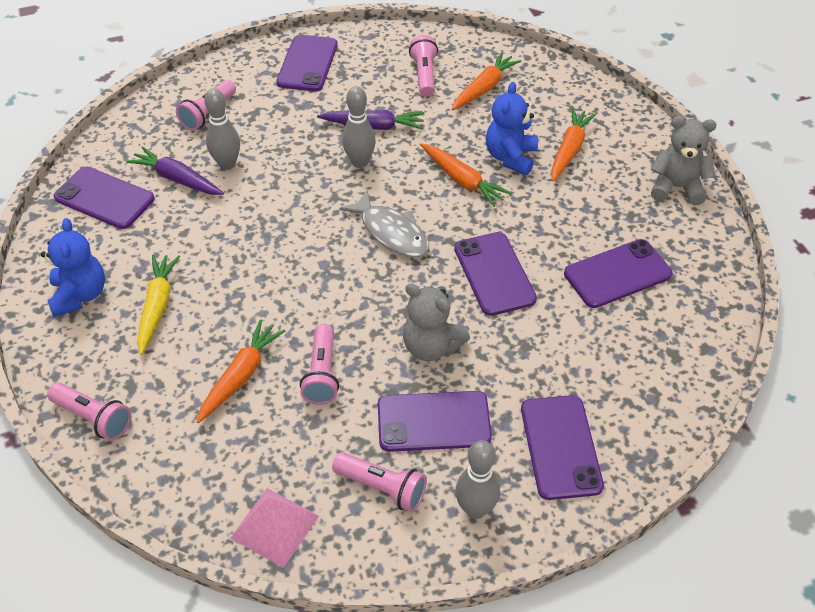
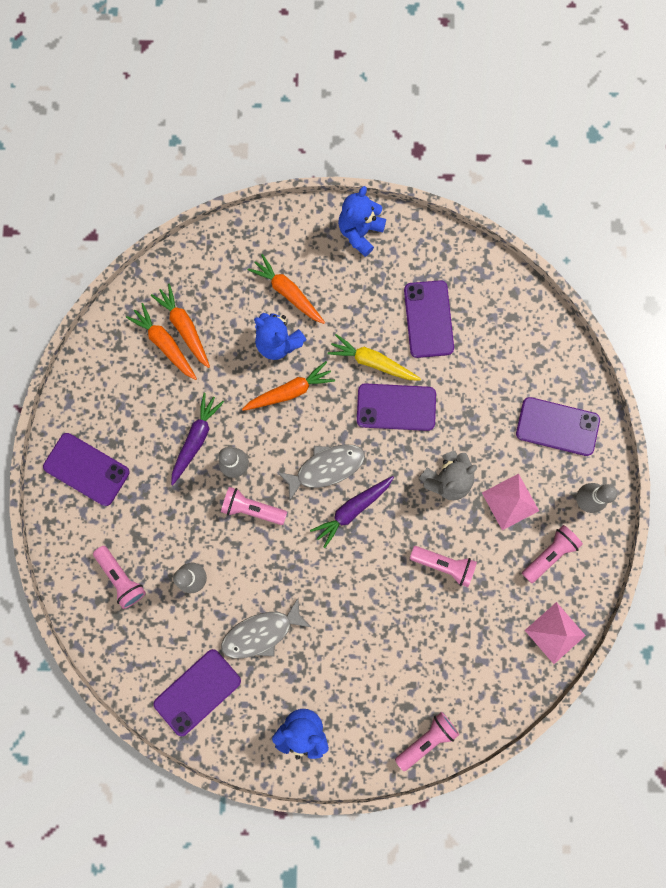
camera: 70 degrees left, 30 degrees up
(157, 306) = (337, 671): yellow carrot -> yellow carrot (372, 362)
(177, 179) = (197, 624): purple carrot -> purple carrot (352, 510)
(184, 230) = (261, 632): none -> grey fish
(241, 376) = (425, 623): orange carrot -> orange carrot (165, 344)
(424, 75) = (146, 371): pink flashlight -> pink flashlight (252, 508)
(433, 421) = (510, 501): purple phone -> pink pyramid
(676, 187) = (360, 232): grey teddy bear -> blue teddy bear

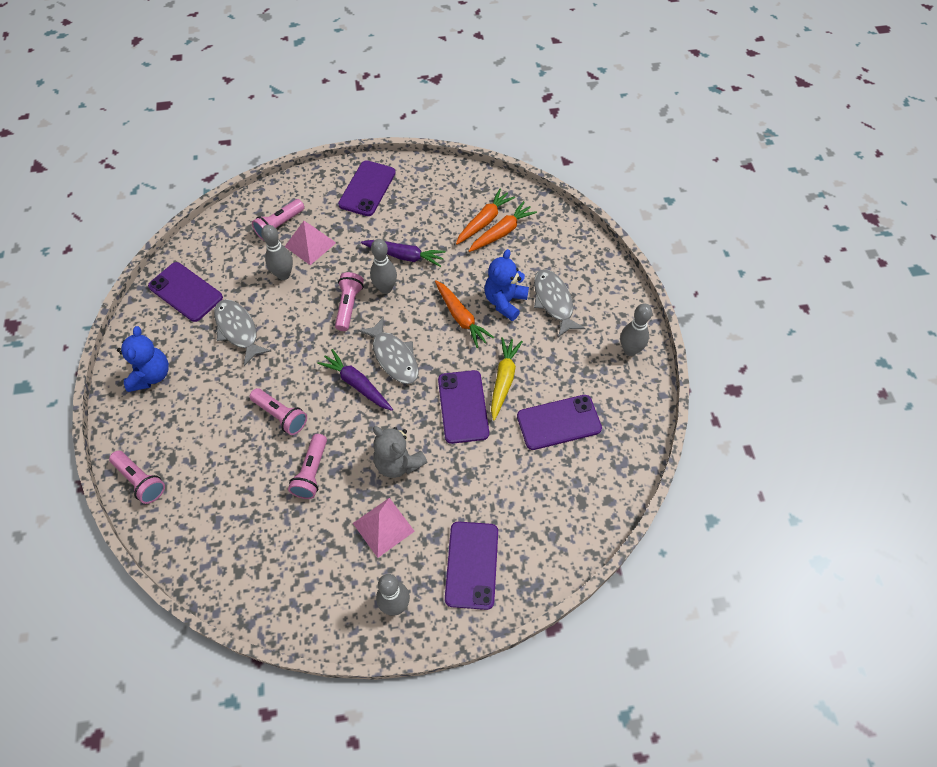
camera: 80 degrees right, 20 degrees down
(288, 292) = (554, 302): orange carrot -> grey fish
(360, 232) = (630, 350): blue teddy bear -> grey bowling pin
(549, 554) = (332, 575): pink flashlight -> pink flashlight (281, 416)
(555, 632) = (249, 592): pink pyramid -> pink pyramid (310, 244)

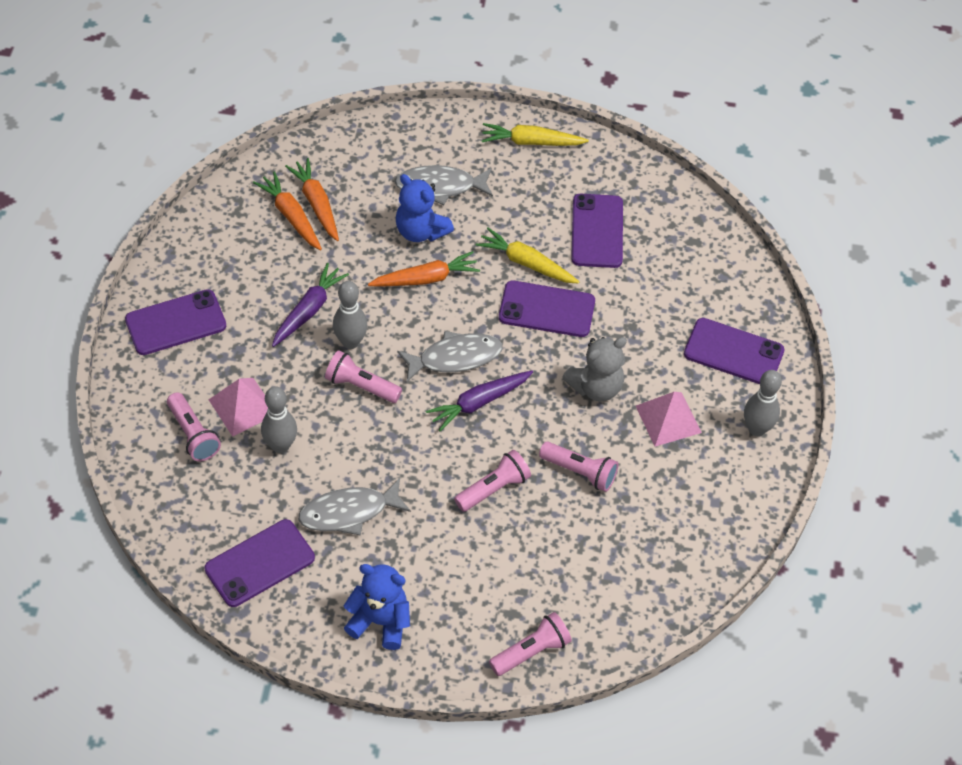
camera: 75 degrees left, 5 degrees down
(367, 188) = (176, 323): purple phone -> purple phone turned 60 degrees counterclockwise
(630, 350) = (531, 142): grey bowling pin -> yellow carrot

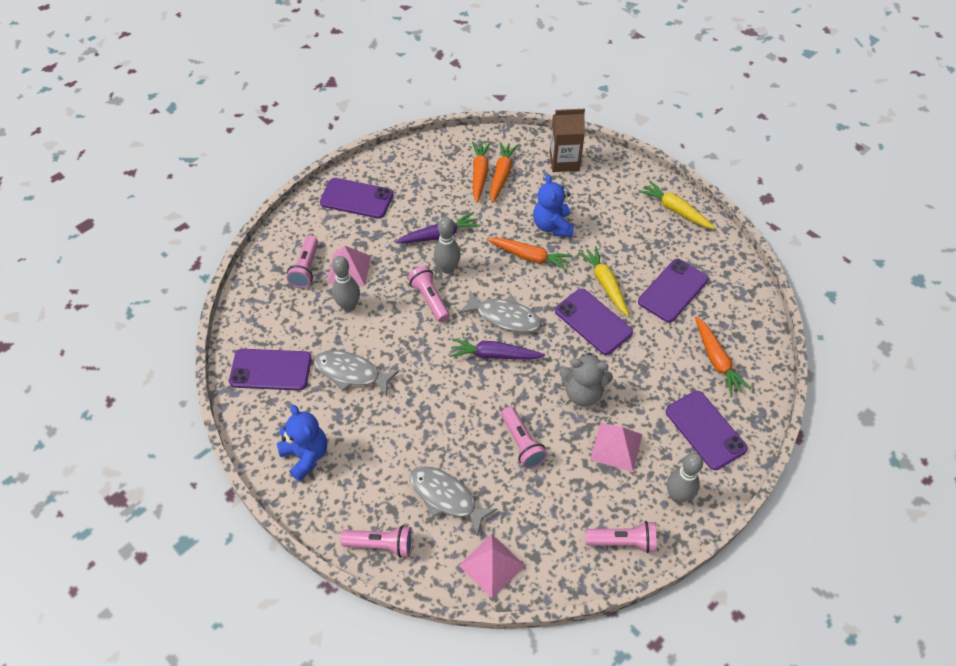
camera: 40 degrees right, 0 degrees up
(371, 150) = (564, 161): none -> brown carton
(440, 186) = (589, 206): grey fish -> grey fish (446, 497)
(494, 488) = (454, 417): pink flashlight -> pink flashlight (623, 541)
(647, 600) = (492, 565): none -> pink pyramid
(692, 278) = (716, 360): none -> orange carrot

